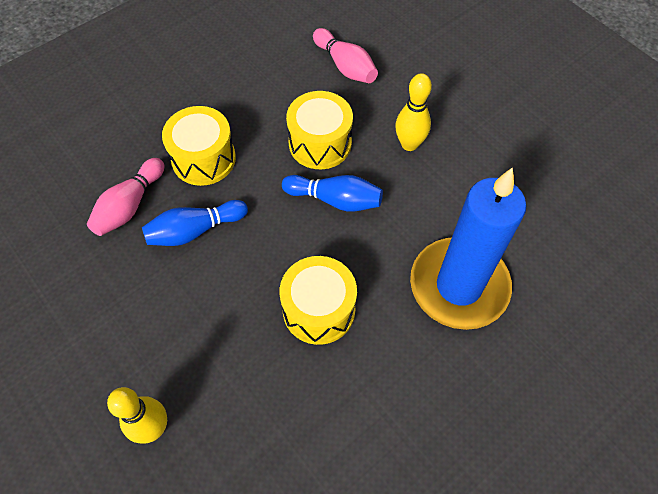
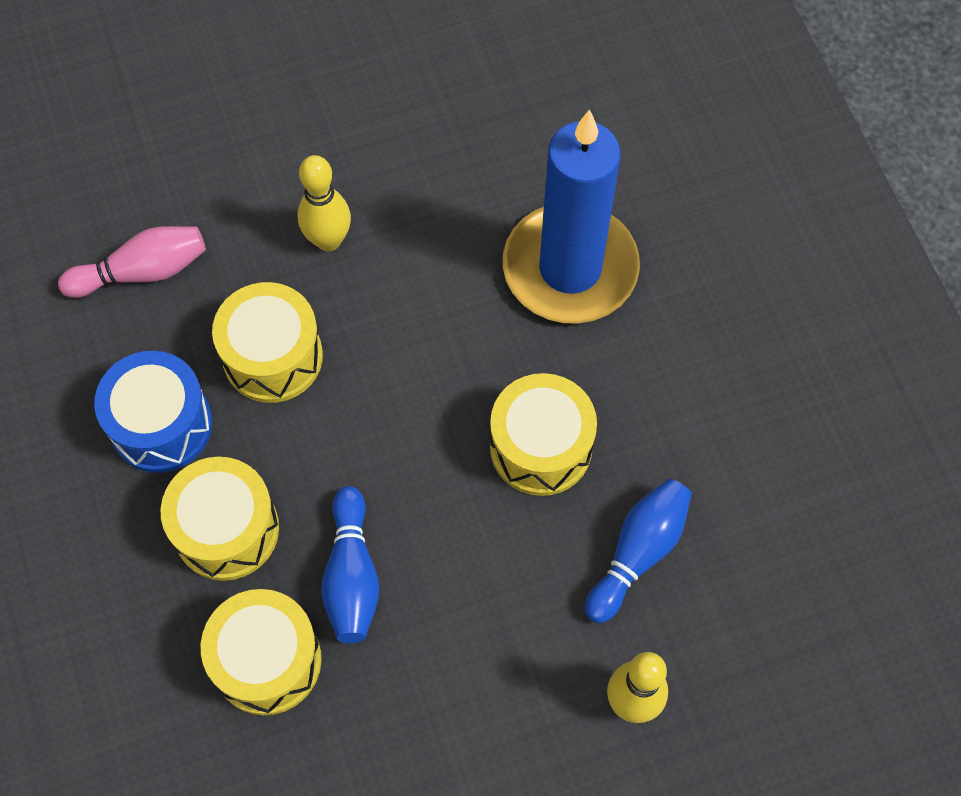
camera: 70 degrees left, 5 degrees up
(130, 205) = (267, 660): pink bowling pin -> yellow drum
(256, 107) = (161, 424): none -> blue drum
(335, 199) = (379, 369): blue bowling pin -> blue bowling pin (638, 553)

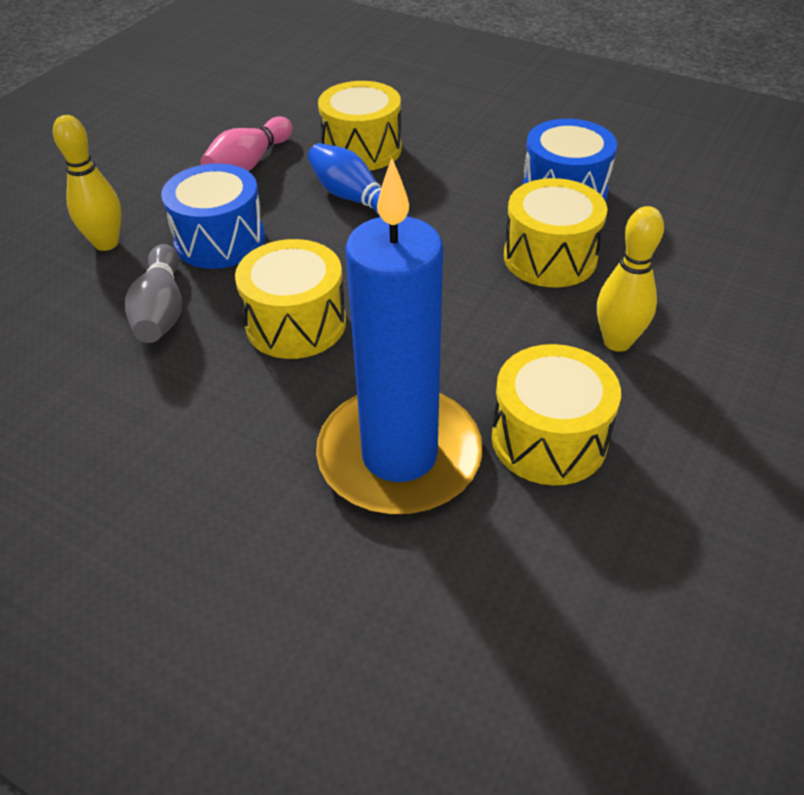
camera: 140 degrees right, 20 degrees down
(142, 272) = (702, 245): pink bowling pin -> pink bowling pin (249, 163)
(226, 529) = (457, 177): yellow drum -> yellow drum (549, 439)
(524, 616) = (220, 240): none -> blue drum
(638, 553) = (161, 310): blue bowling pin -> grey bowling pin

